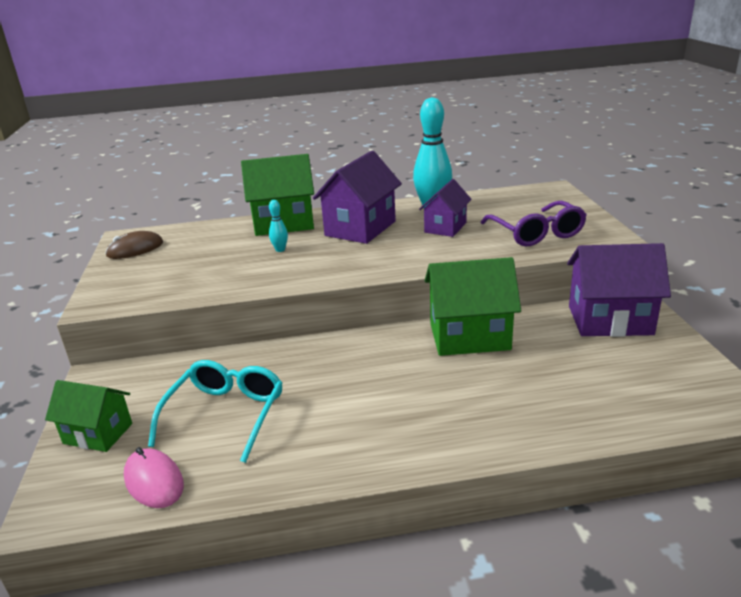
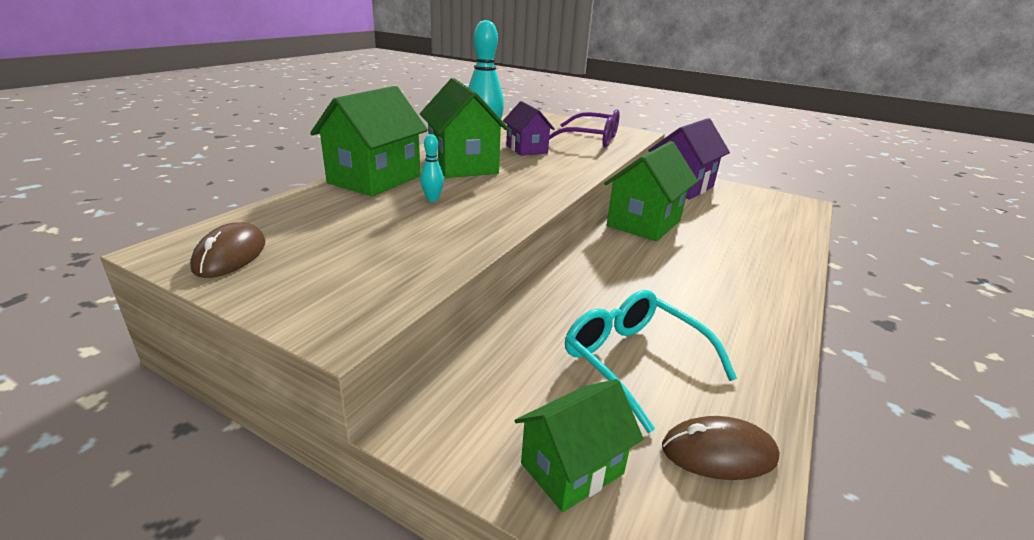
camera: 55 degrees left, 0 degrees up
(154, 481) = (719, 452): pink mouse -> brown mouse
(360, 228) = (462, 165): purple house -> green house

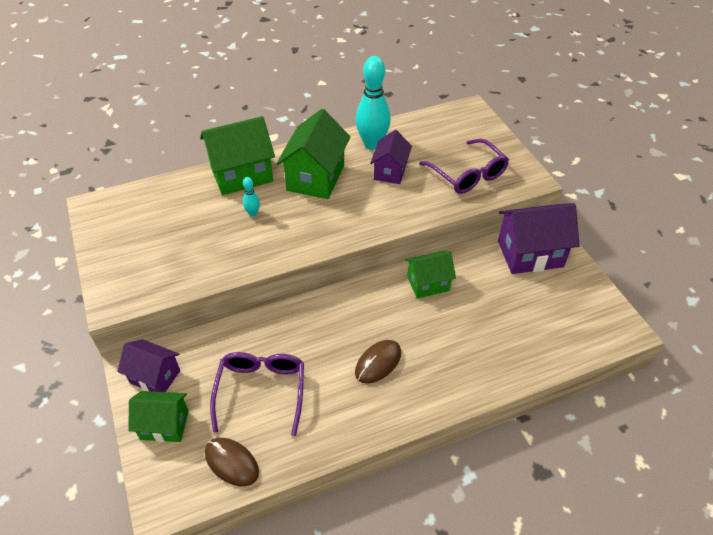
camera: 40 degrees right, 20 degrees up
(230, 255) = (112, 223): brown mouse -> brown mouse (378, 362)
(477, 420) = (155, 377): none -> purple house
(633, 361) = (261, 391): turquoise glasses -> purple glasses
(644, 223) = (428, 283): green house -> green house, size x0.62

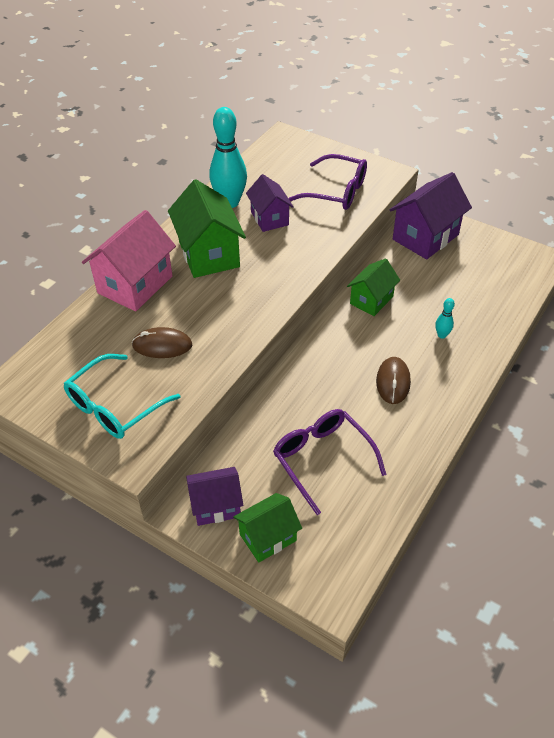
camera: 35 degrees left, 0 degrees up
(139, 258) = (115, 406): none -> turquoise glasses
(231, 462) = (356, 527): brown mouse -> brown mouse (162, 345)
(242, 175) = (135, 284): green house -> pink house
(253, 213) = (183, 312): turquoise bowling pin -> turquoise bowling pin (442, 335)

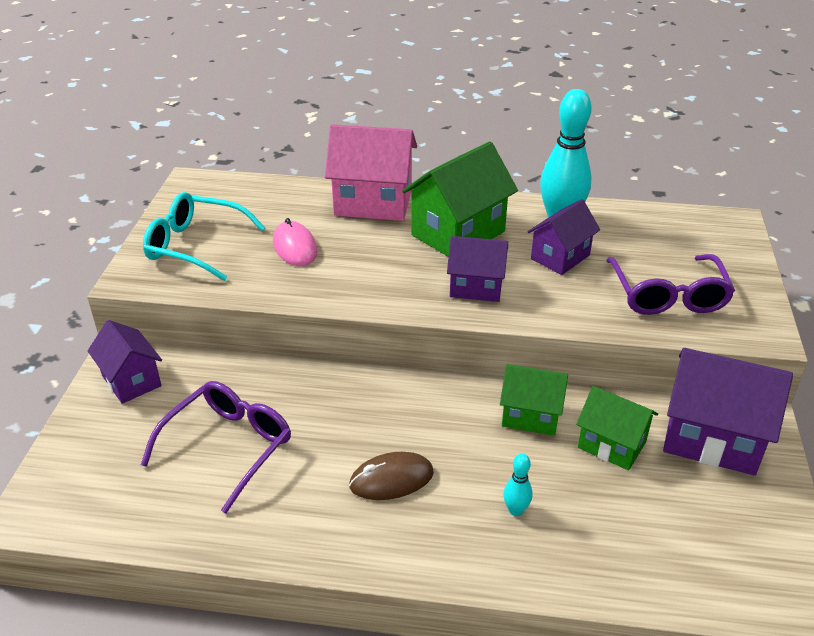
camera: 65 degrees right, 10 degrees down
(162, 345) = (295, 247): brown mouse -> pink mouse
(268, 537) = (100, 434): green house -> green house (611, 445)
(276, 267) = (476, 287): none -> purple house

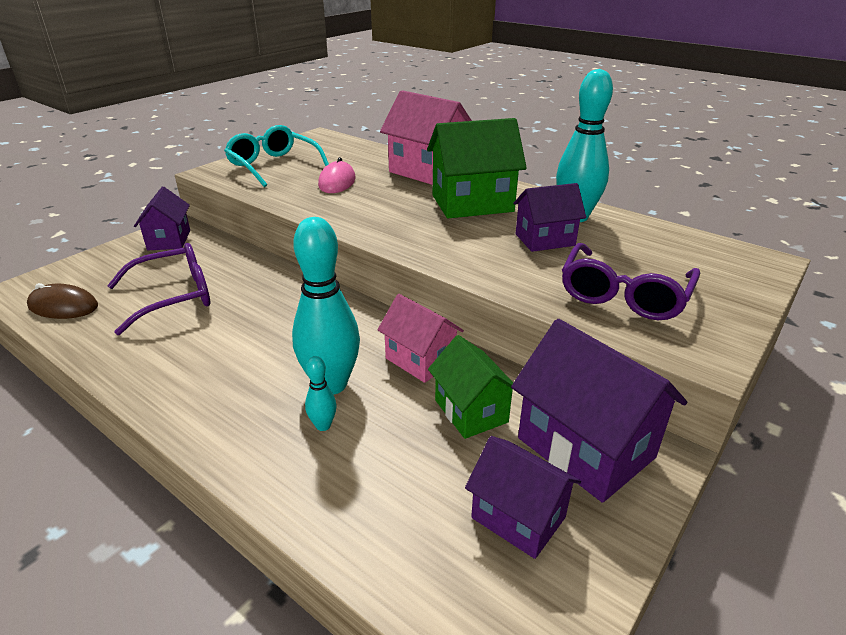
camera: 30 degrees right, 5 degrees down
(391, 479) = (254, 360): brown mouse -> brown mouse (63, 306)
(476, 287) = (443, 239): purple house -> purple house (518, 517)
(483, 471) = (331, 384): none -> turquoise bowling pin
(531, 415) = (420, 360): green house -> pink house

